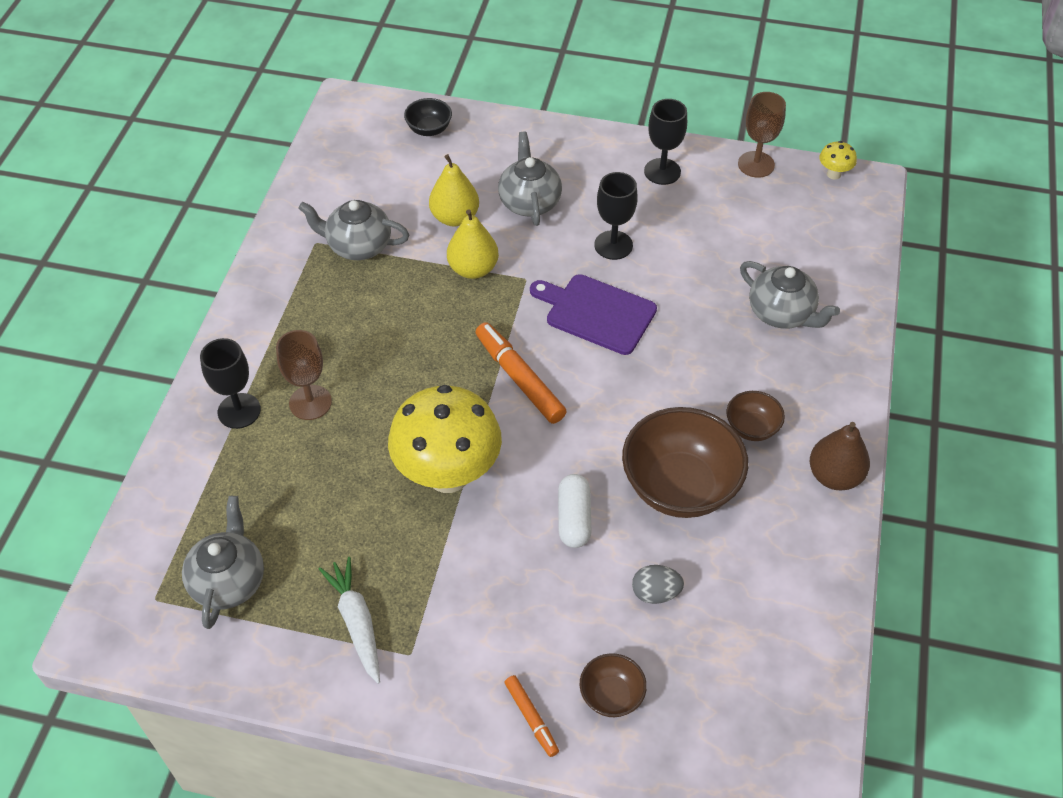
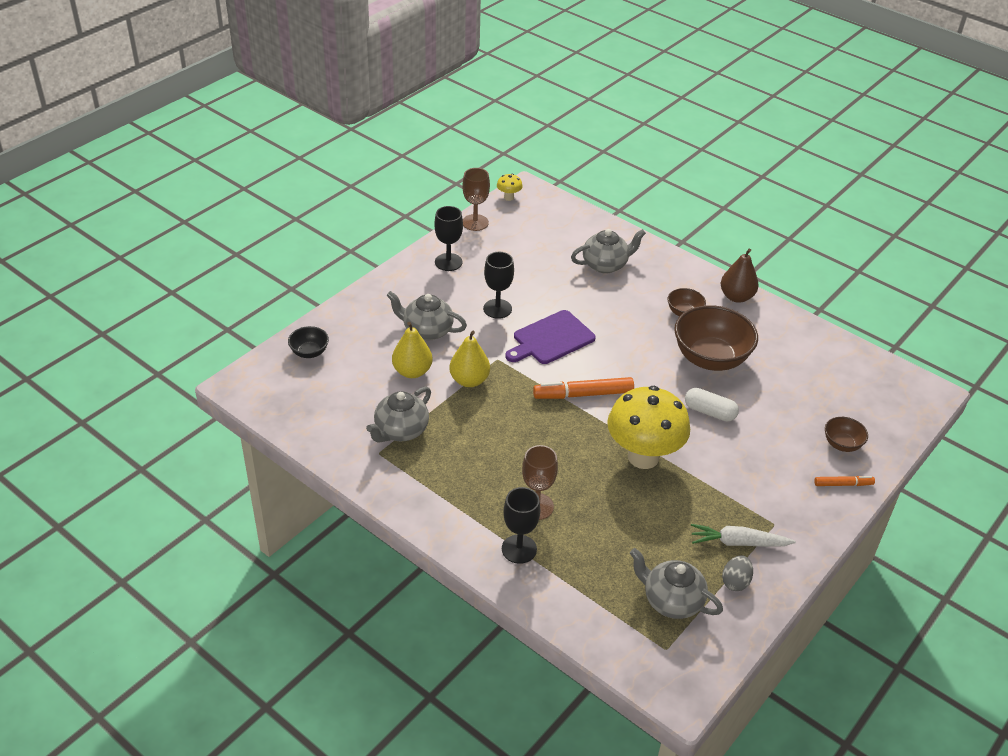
camera: 65 degrees left, 10 degrees down
(655, 593) = (780, 399): grey egg -> grey egg (735, 582)

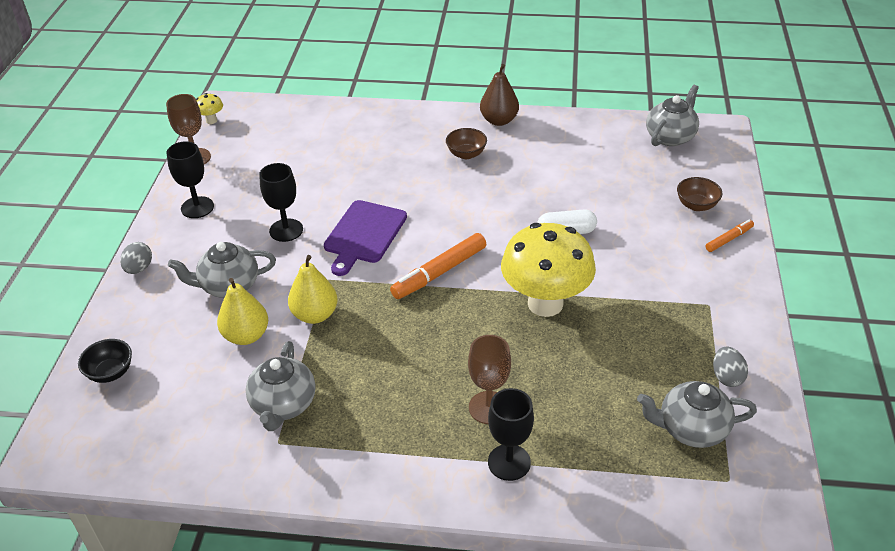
camera: 30 degrees left, 0 degrees up
(377, 289) = (139, 268): none -> grey egg
(605, 265) = (358, 143): grey teapot -> grey teapot (670, 137)
(710, 358) = (524, 184): brown bowl -> none
(738, 542) = (696, 338): white carrot -> none

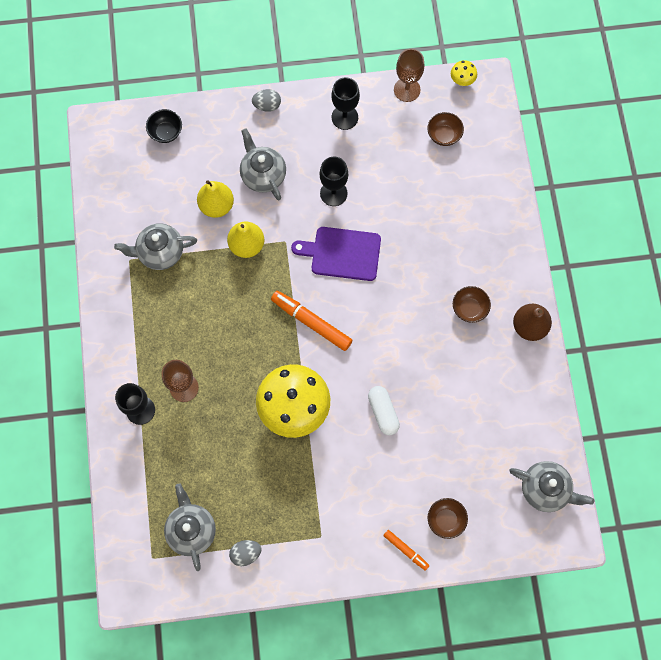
camera: 75 degrees right, 30 degrees up
(264, 141) = (444, 135): none -> brown bowl

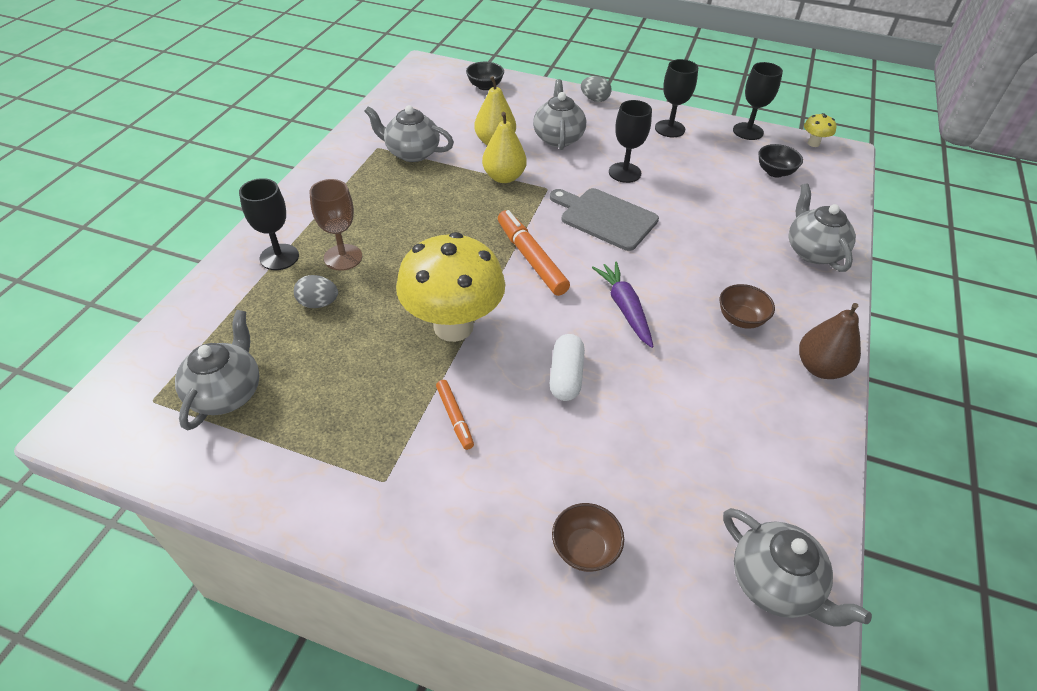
camera: 25 degrees right, 25 degrees down
(246, 553) = (269, 452): grey egg -> grey egg (318, 303)
(342, 253) = (605, 218): purple cutting board -> grey cutting board
(393, 337) = (624, 308): none -> purple carrot
(406, 550) = (497, 562): orange marker -> orange marker (455, 417)
(407, 89) = (748, 131): brown goblet -> black goblet
(444, 135) = (774, 172): brown bowl -> black bowl
(496, 216) = (812, 251): none -> grey teapot

